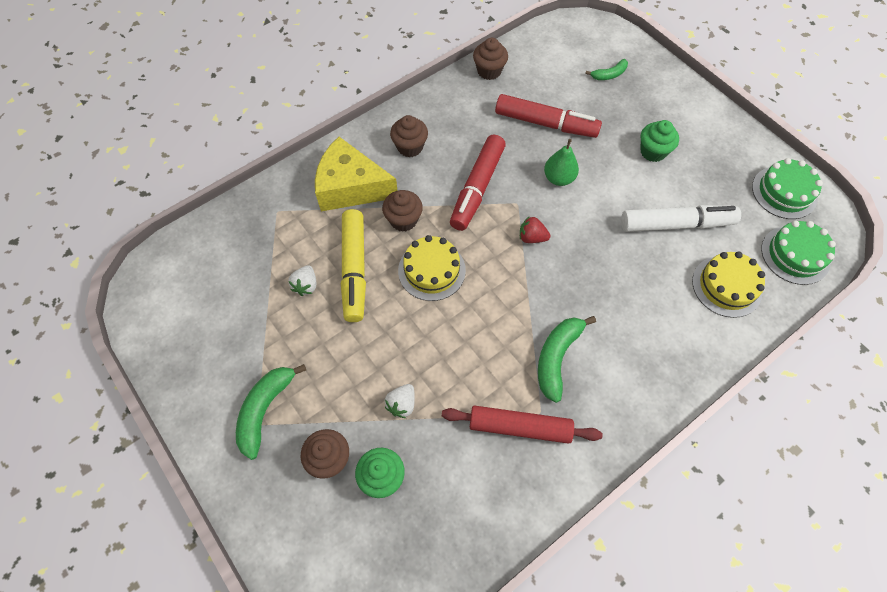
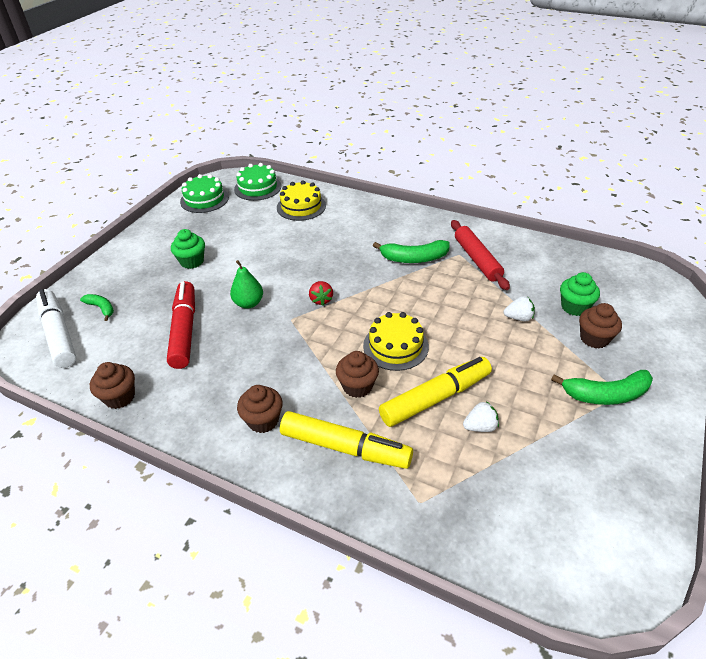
camera: 115 degrees left, 20 degrees down
(351, 187) = (345, 447): yellow cheese -> yellow marker
(477, 188) = (289, 349): red marker -> none
(676, 224) = (261, 235): white marker -> white marker (58, 334)

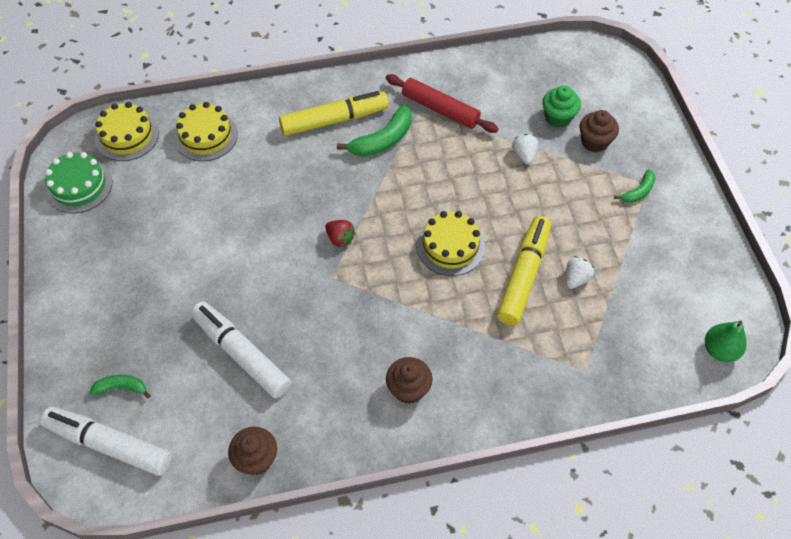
camera: 40 degrees left, 15 degrees up
(184, 330) = (241, 354): red marker -> white marker
(192, 261) = (158, 274): green cupcake -> none
(249, 303) = (273, 285): green pear -> green pear (719, 350)
(258, 187) = (127, 136): green cake -> yellow cake
(345, 447) = (495, 365): yellow marker -> yellow marker (334, 120)
(357, 386) = (455, 305): brown cupcake -> none
(518, 318) = (524, 155): white strawberry -> white strawberry turned 60 degrees counterclockwise
(606, 394) = (638, 191): green banana -> green banana, size x0.58

